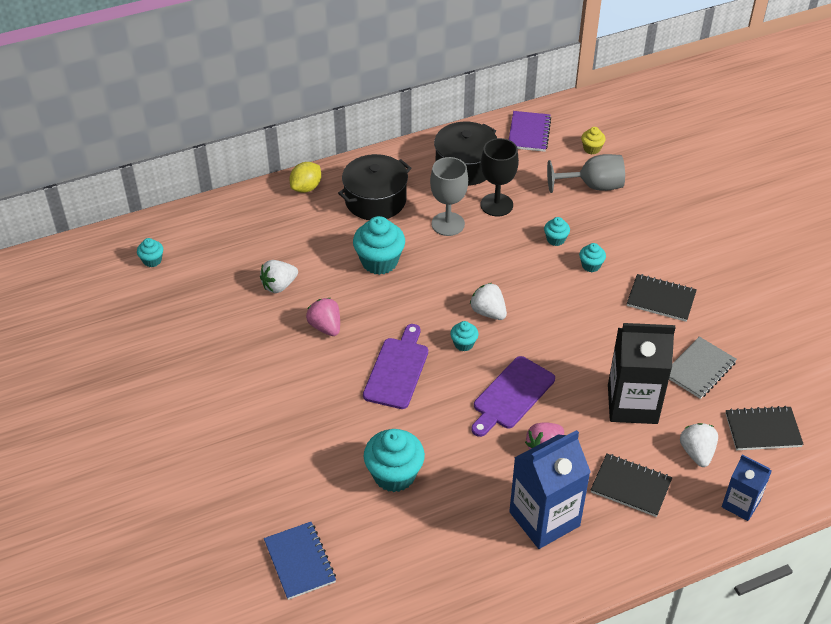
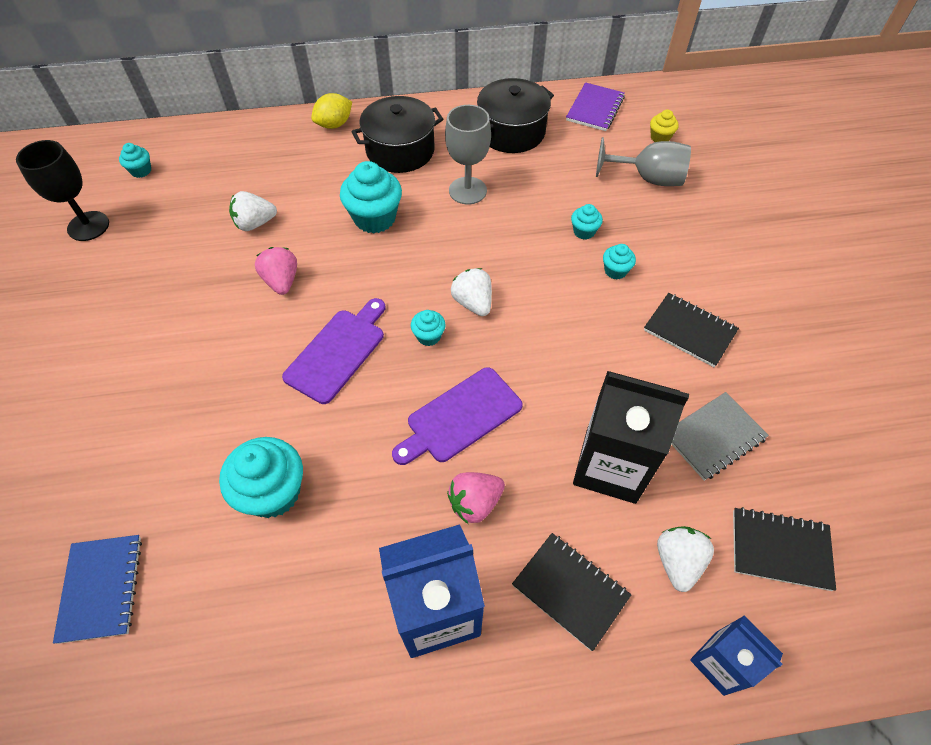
camera: 15 degrees right, 10 degrees up
(496, 205) = (530, 179): black goblet -> black goblet (88, 226)

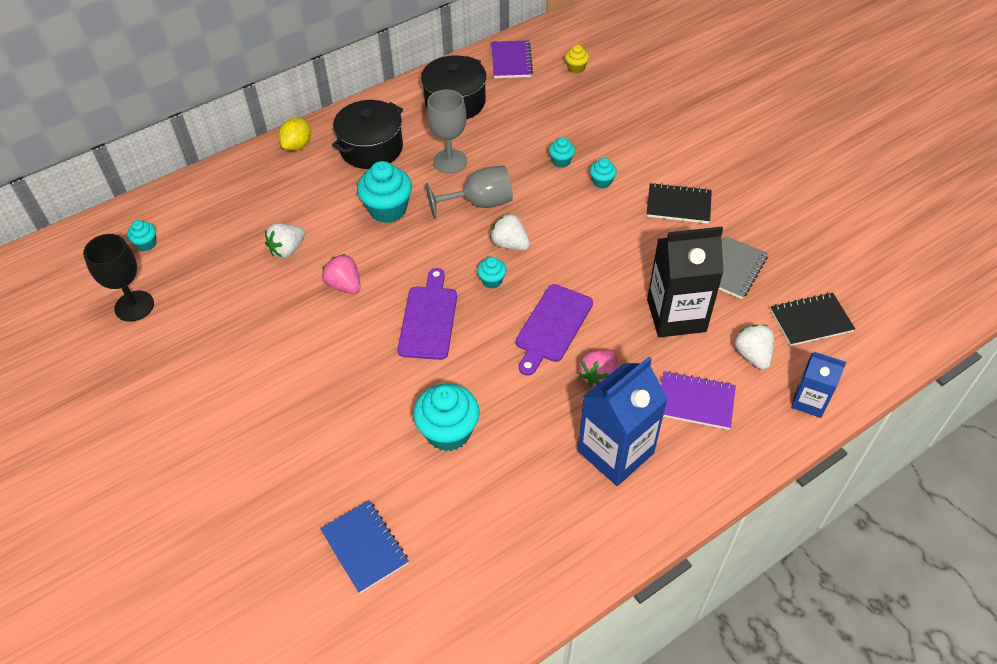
camera: 25 degrees left, 5 degrees down
(570, 590) = (695, 401): black notebook -> purple notebook
(648, 178) = (585, 104): grey goblet -> grey goblet (480, 203)

